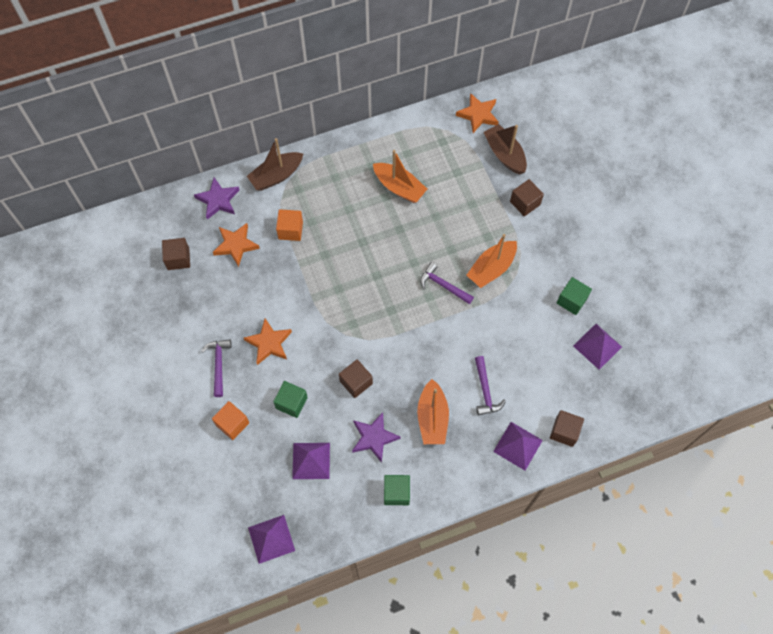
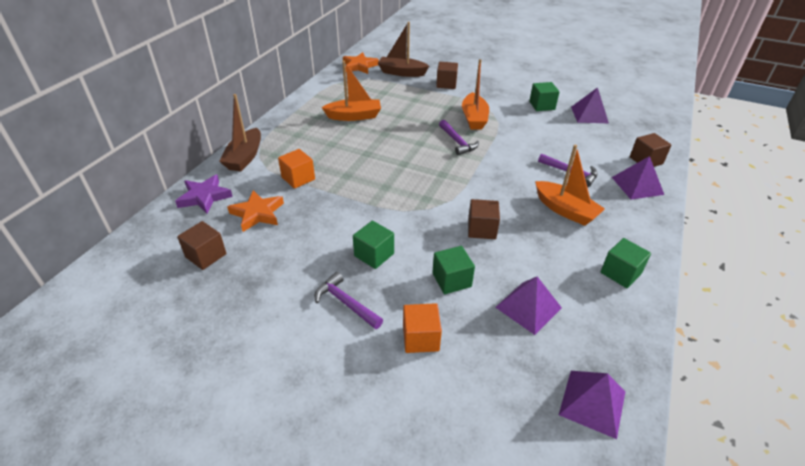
camera: 45 degrees left, 25 degrees down
(269, 343) = (374, 255): orange star -> green cube
(374, 438) = (548, 252): purple star -> none
(443, 285) = (457, 142): purple hammer -> purple hammer turned 105 degrees counterclockwise

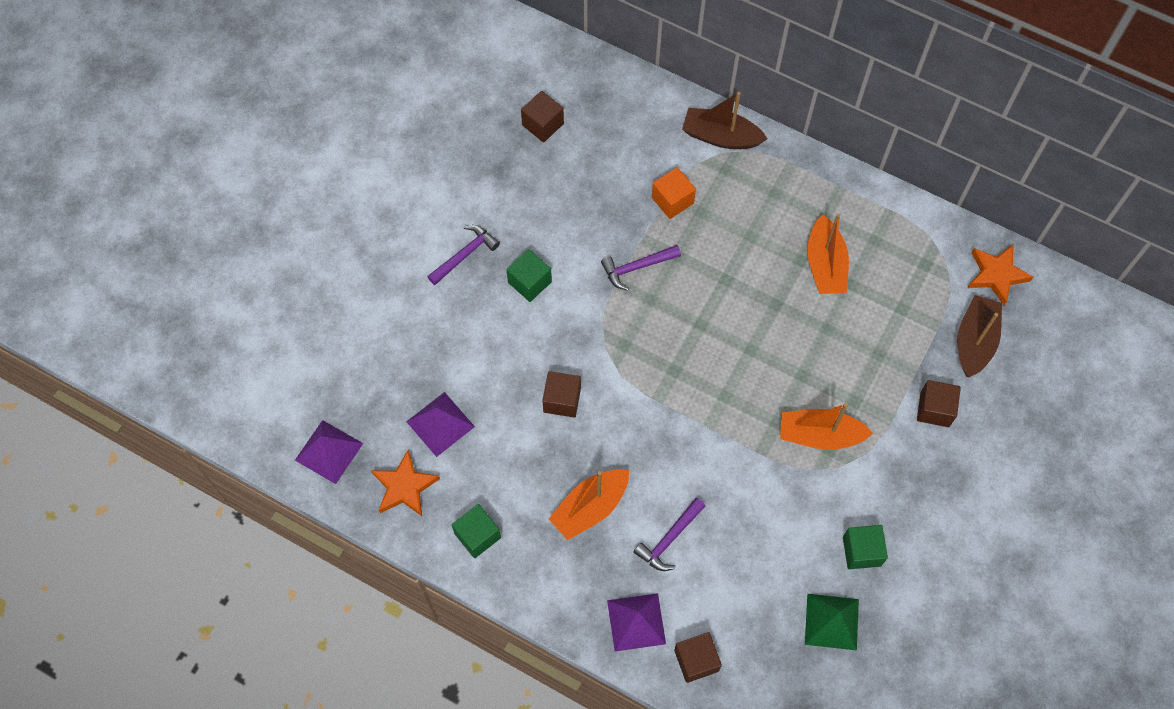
camera: 95 degrees right, 25 degrees up
(204, 197) = (640, 106): purple star -> none
(257, 213) = (607, 163): orange star -> orange star (404, 487)
(420, 338) = (415, 318): orange cube -> none
(451, 280) = (485, 355): green cube -> none
(457, 142) = (752, 400): purple hammer -> purple hammer (637, 267)
(589, 115) = (832, 621): purple pyramid -> green pyramid

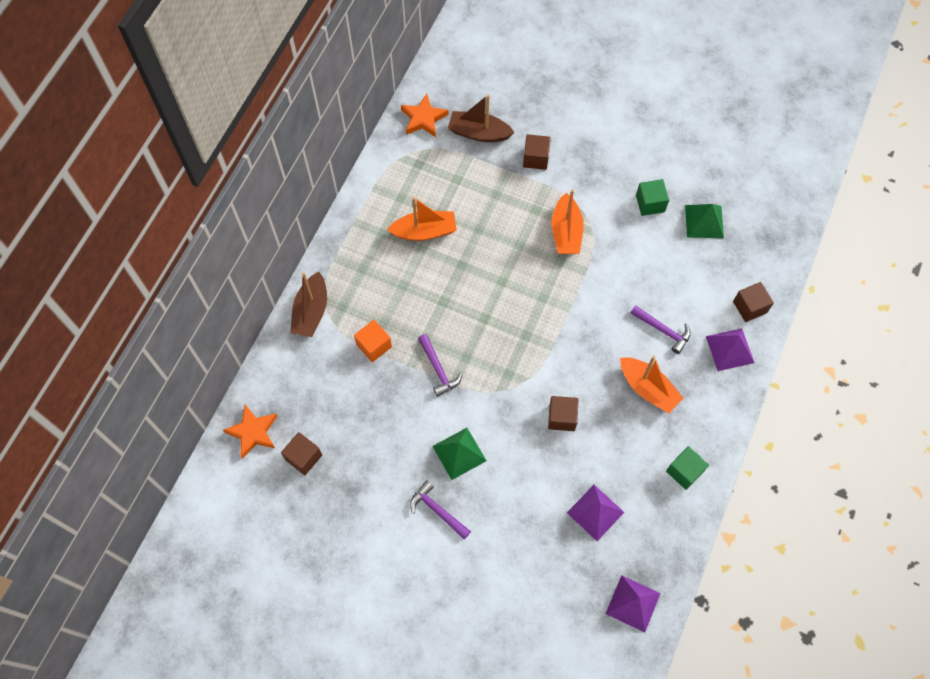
camera: 95 degrees left, 0 degrees up
(404, 487) = (653, 534): orange star -> orange star (253, 432)
(529, 282) = (459, 453): green cube -> green pyramid

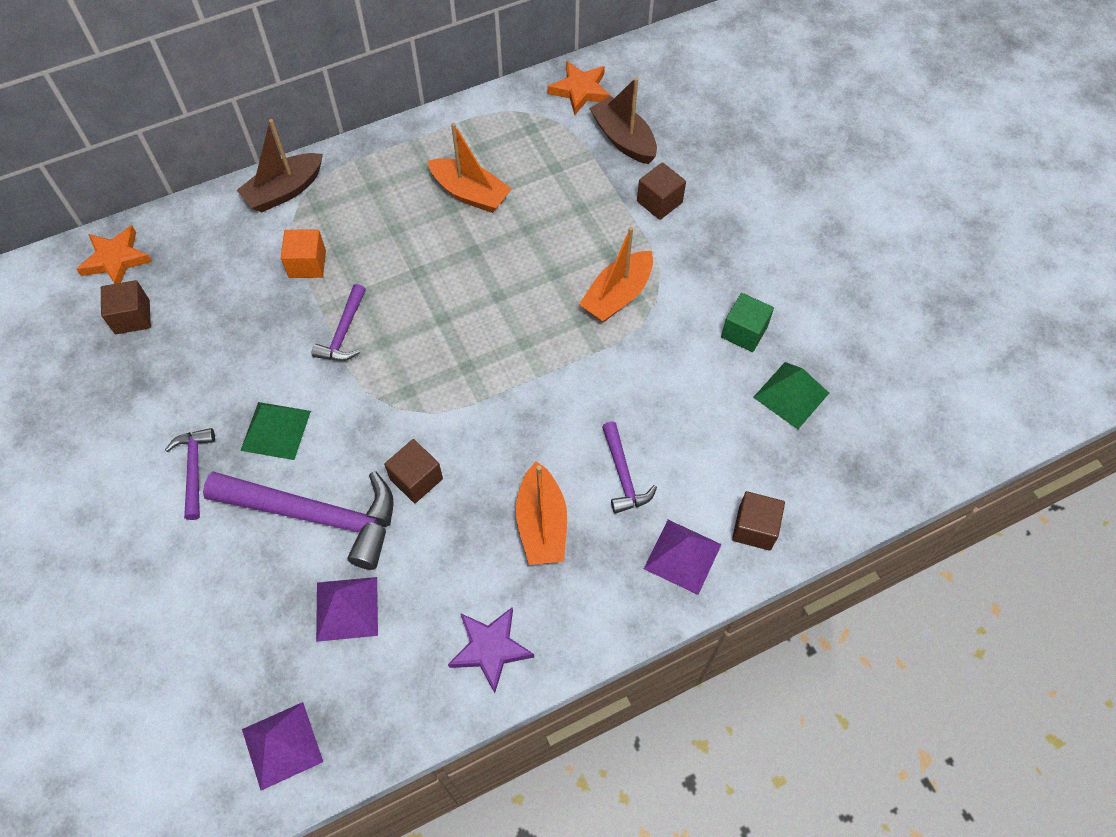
camera: 40 degrees right, 5 degrees down
(530, 479) = (316, 515): none -> purple hammer
(684, 471) = (490, 648): green cube -> purple star

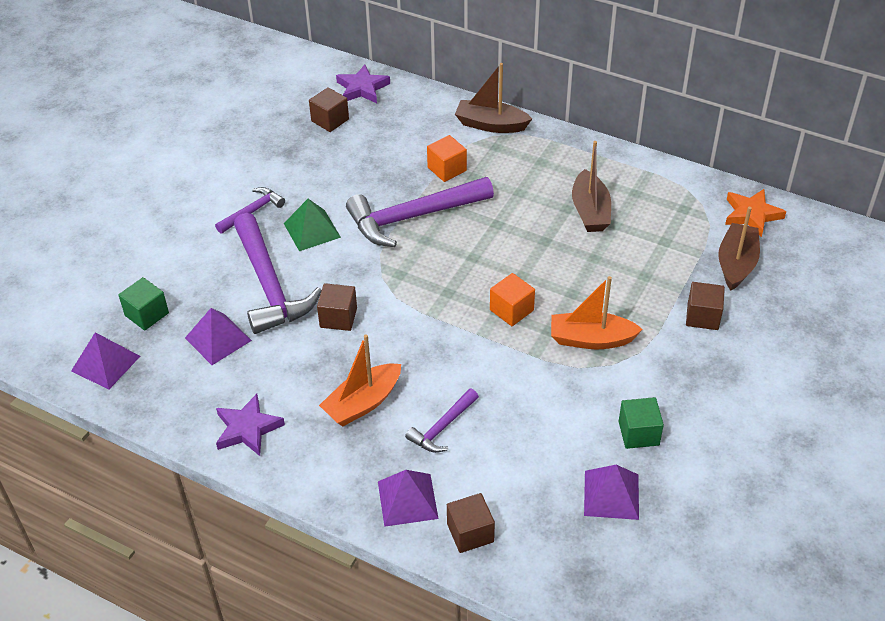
camera: 55 degrees right, 15 degrees down
(116, 259) = (362, 88): orange star -> purple star
(247, 662) = (147, 314): none -> green cube
(344, 332) = (413, 217): purple hammer -> purple hammer, size x1.96
(470, 194) = (590, 211): orange boat -> brown boat
(533, 331) = (511, 310): none -> orange cube
(791, 395) = (611, 495): green pyramid -> purple pyramid

